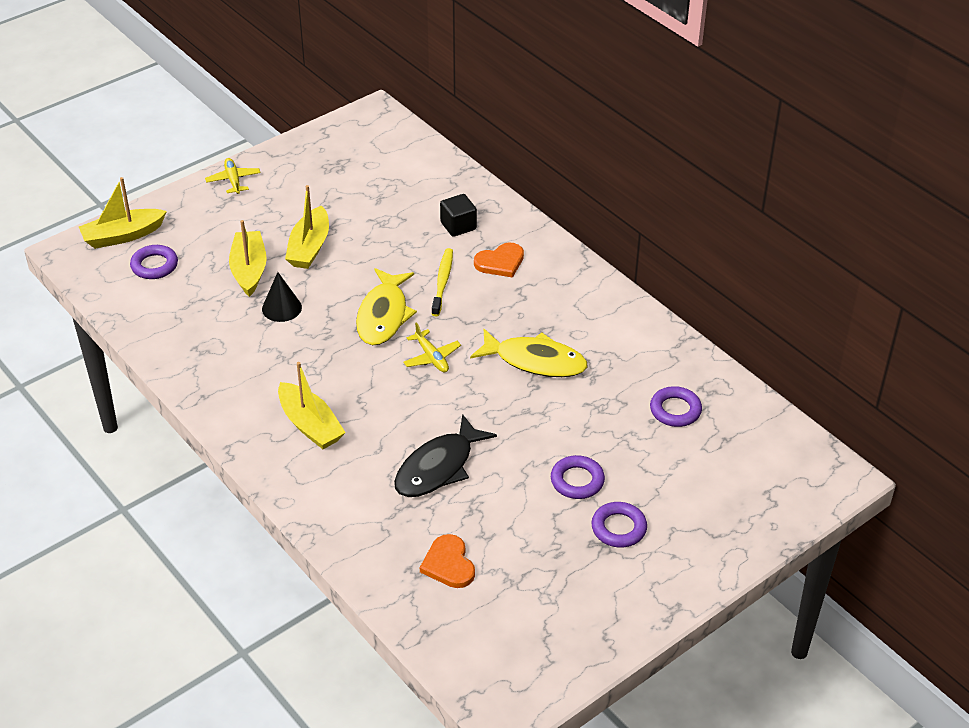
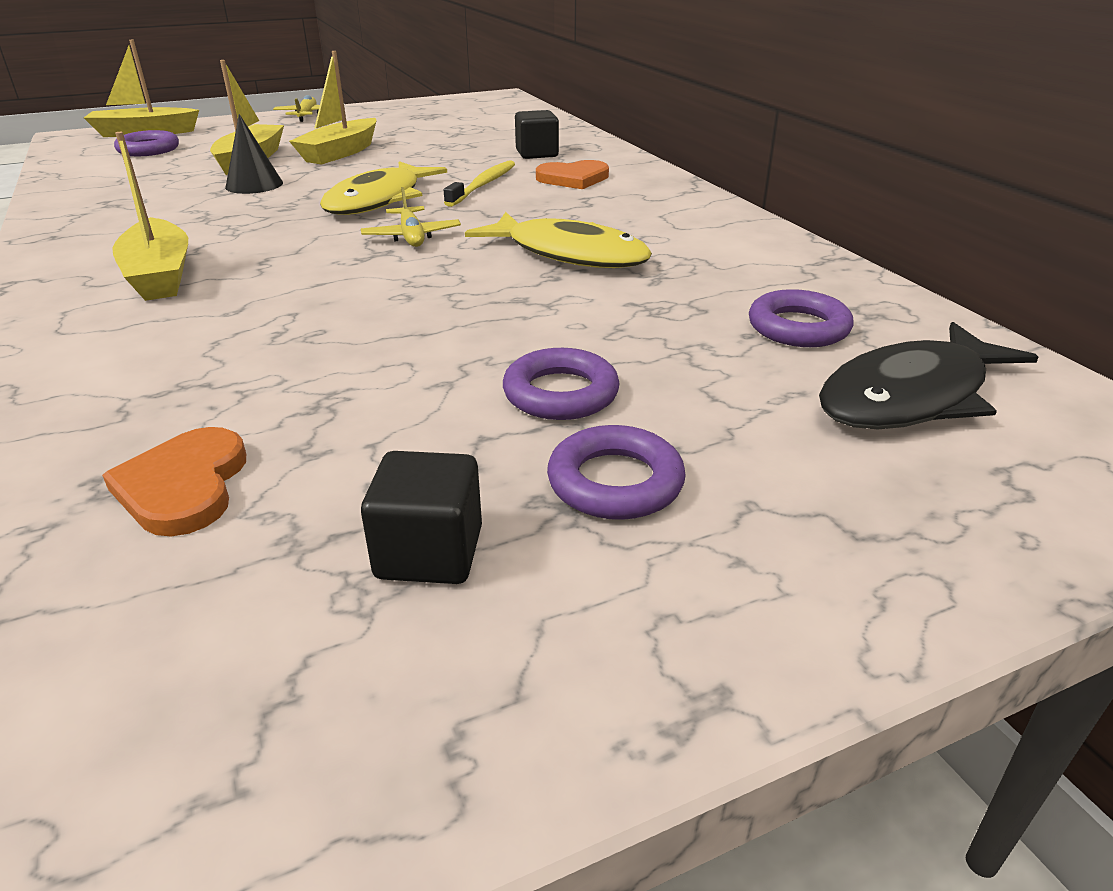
camera: 15 degrees right, 10 degrees down
(438, 467) = (310, 343): black fish -> black fish (911, 396)
(563, 575) = (429, 553): none -> black cube

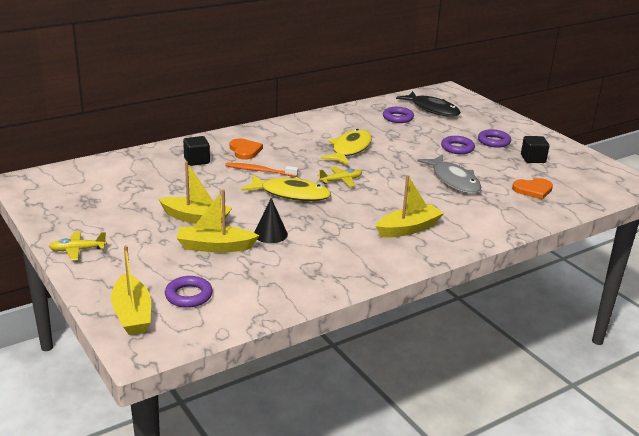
camera: 100 degrees left, 5 degrees down
(341, 354) = (453, 180): none -> grey fish
(483, 185) = (259, 171): yellow toothbrush -> orange toothbrush

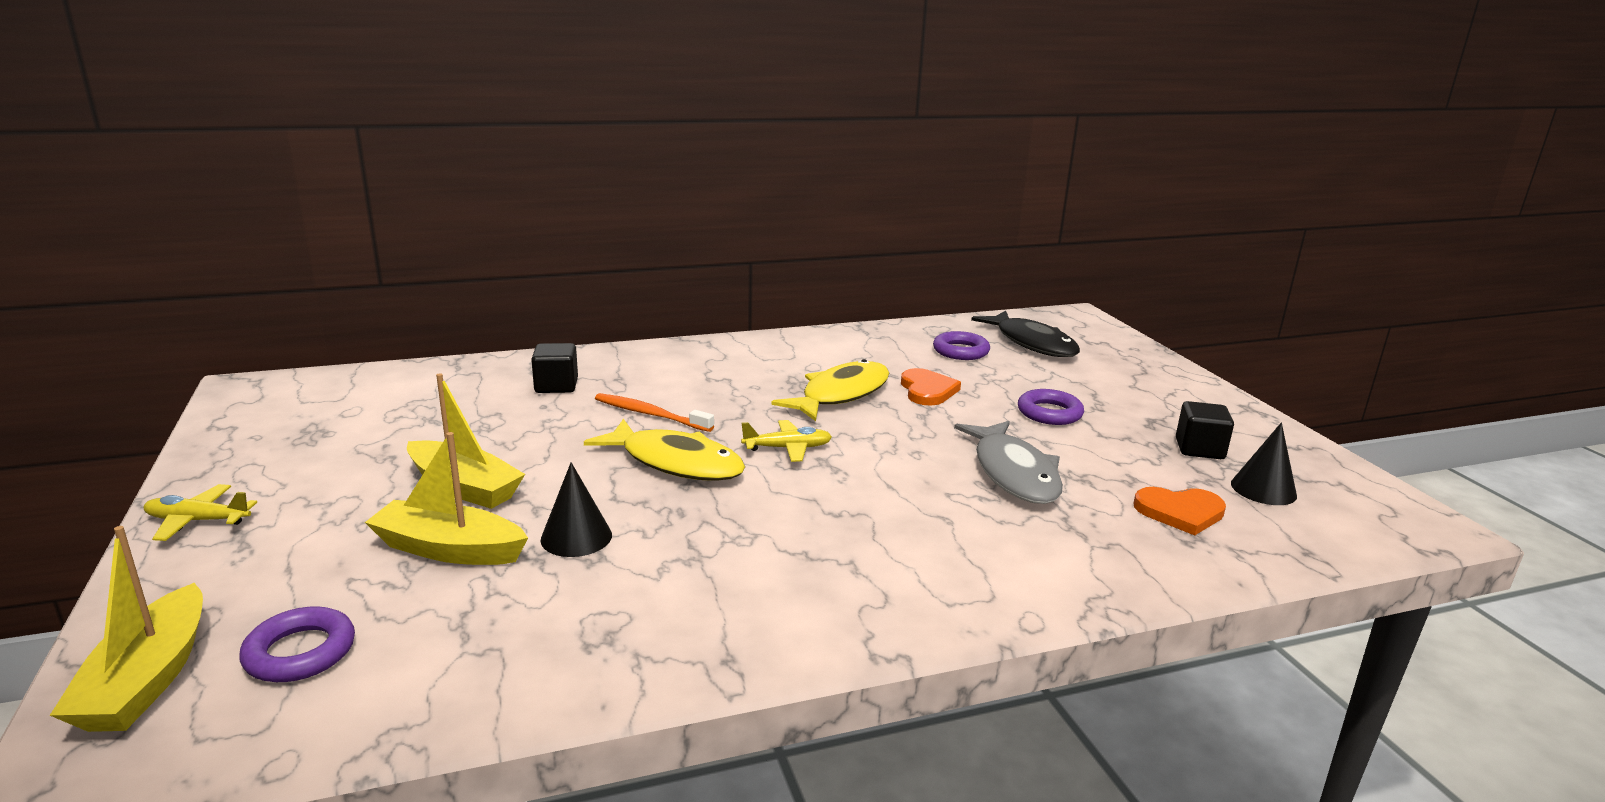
camera: 15 degrees right, 5 degrees down
(245, 150) = (652, 378): orange heart -> orange heart (927, 390)
(408, 229) = (866, 563): yellow boat -> none
(493, 141) = (1128, 408): purple ring -> none
(566, 175) = (1263, 489): none -> black cone

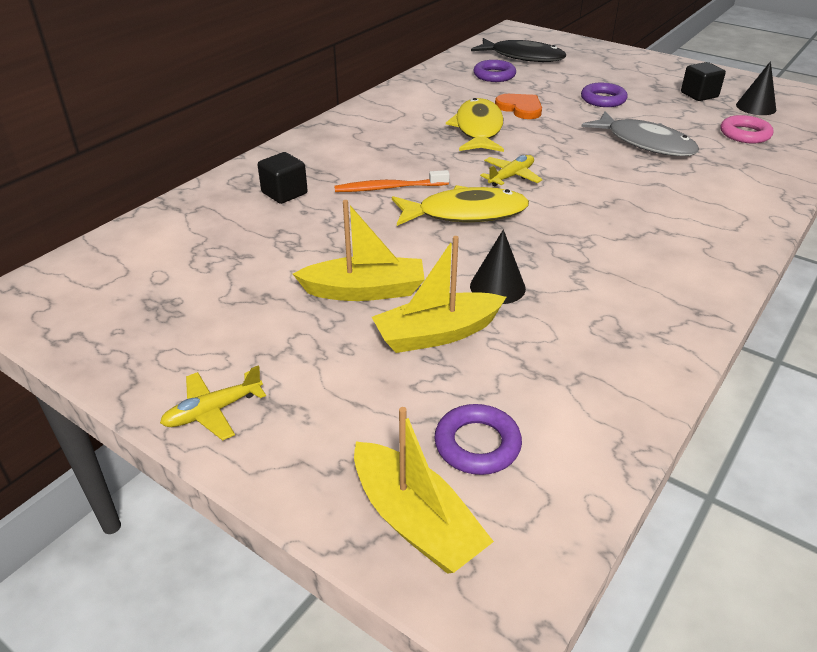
camera: 35 degrees left, 15 degrees up
(1180, 512) = (745, 134): orange heart -> pink ring

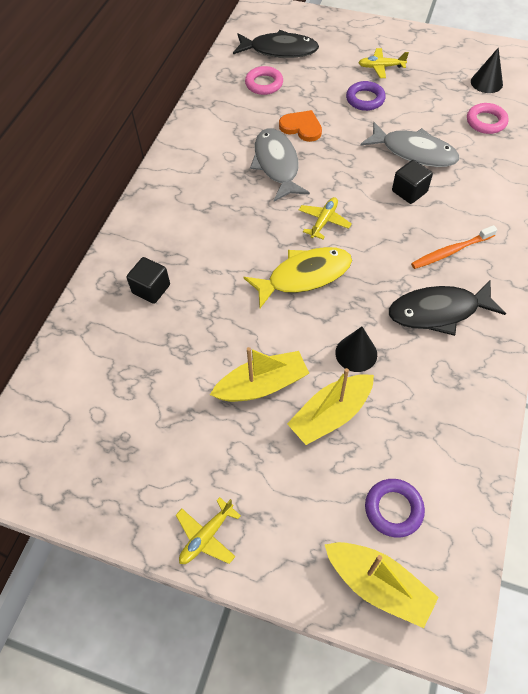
camera: 15 degrees left, 20 degrees up
(389, 188) = (233, 260): orange toothbrush -> orange toothbrush (451, 251)
(478, 129) = (277, 165): yellow fish -> grey fish
(494, 75) = (264, 84): purple ring -> pink ring
(623, 271) = (438, 311): none -> black fish
(631, 81) = (381, 67): none -> yellow plane
(699, 95) = (439, 75): black cube -> black cube (409, 191)

